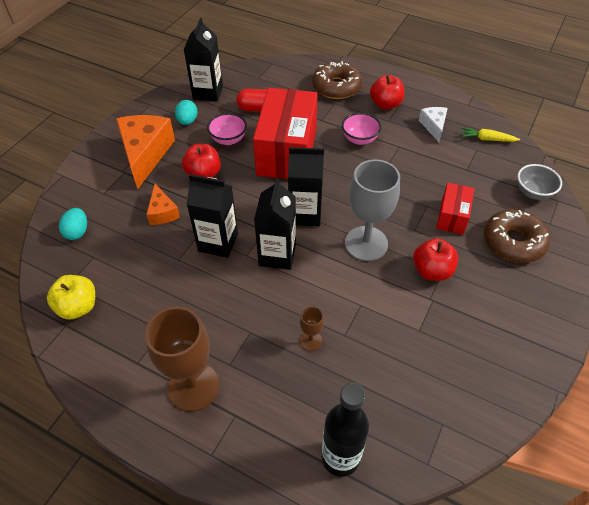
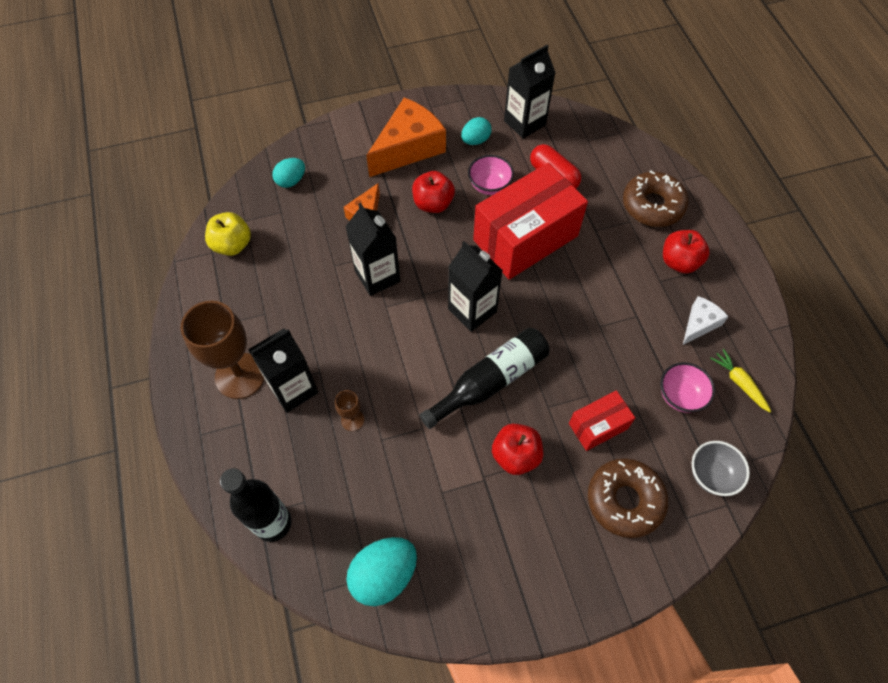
camera: 45 degrees right, 10 degrees up
(277, 255) = (408, 327): black carton -> black carton (293, 389)
(360, 139) = (607, 278): pink bowl -> pink bowl (680, 396)
(366, 243) = (490, 381): grey goblet -> black bottle
(449, 413) = (384, 575): none -> turquoise egg

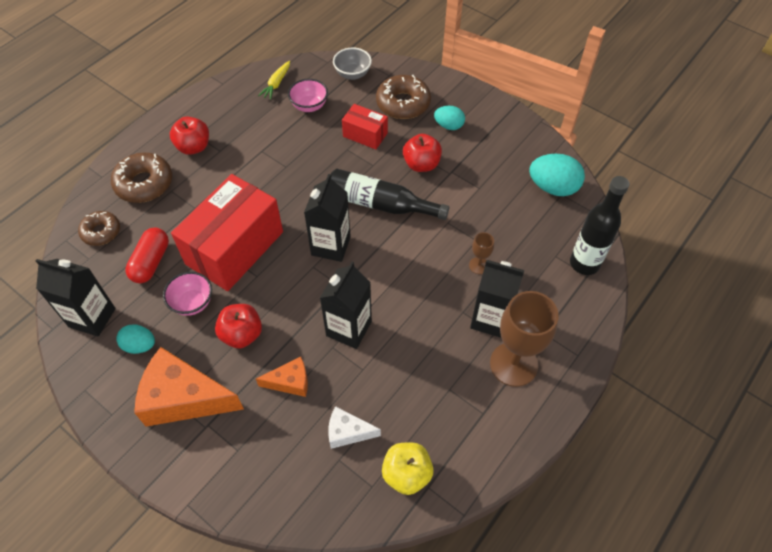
camera: 125 degrees left, 5 degrees down
(291, 181) = (295, 480): turquoise egg -> turquoise egg (449, 126)
(525, 238) = (234, 248): red box -> red box turned 75 degrees counterclockwise
(612, 156) = (101, 232): none -> brown donut
(699, 324) = (243, 117): white cheese -> white cheese (347, 432)

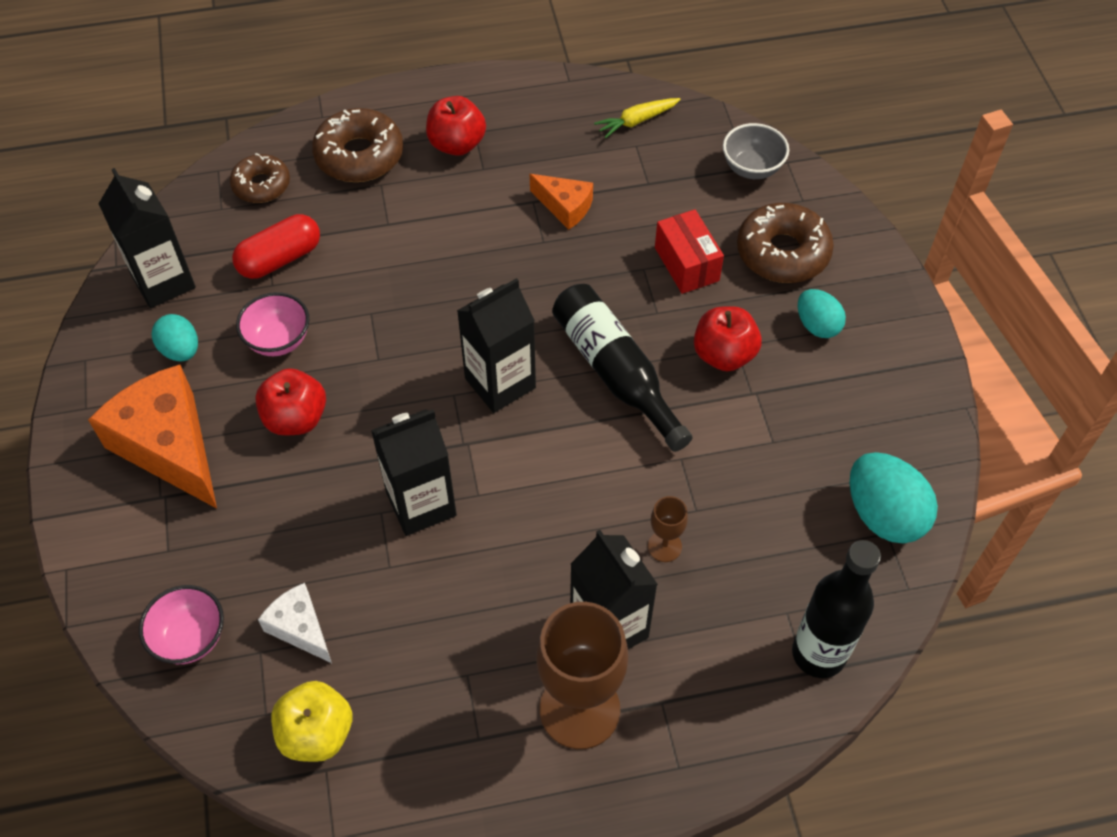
camera: 40 degrees right, 0 degrees up
(234, 248) = (386, 306): red box -> none
(290, 382) = (294, 516): orange cheese -> orange cheese (565, 207)
(309, 106) = (650, 178): pink bowl -> pink bowl (190, 638)

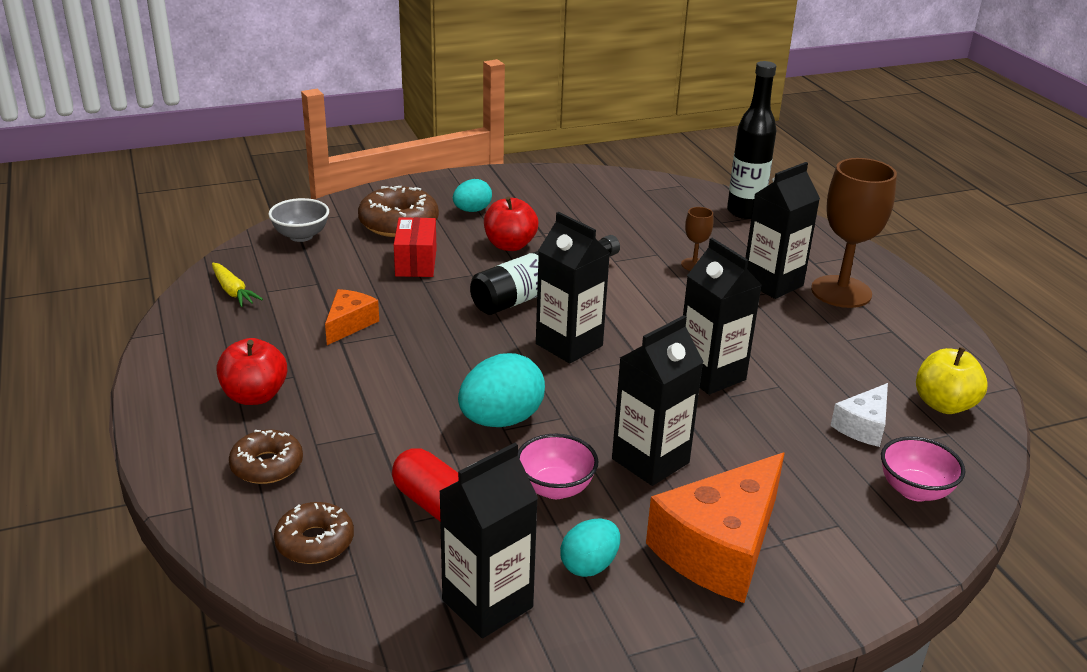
camera: 100 degrees left, 25 degrees down
(296, 418) = (650, 461): red apple -> black carton
(359, 155) = (267, 465): brown donut -> brown donut, size x0.65
(686, 264) = (416, 262): red box -> red box turned 60 degrees counterclockwise
(883, 515) = (630, 191): turquoise egg -> turquoise egg (501, 420)

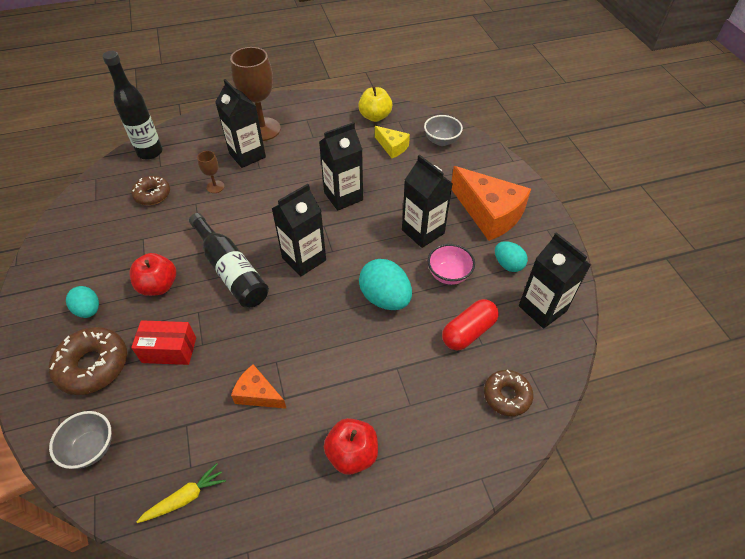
camera: 85 degrees left, 20 degrees up
(267, 465) = (435, 433): brown donut -> brown donut (152, 195)
(863, 426) = (392, 147): white cheese -> yellow cheese
(914, 490) = (441, 141): pink bowl -> grey bowl

